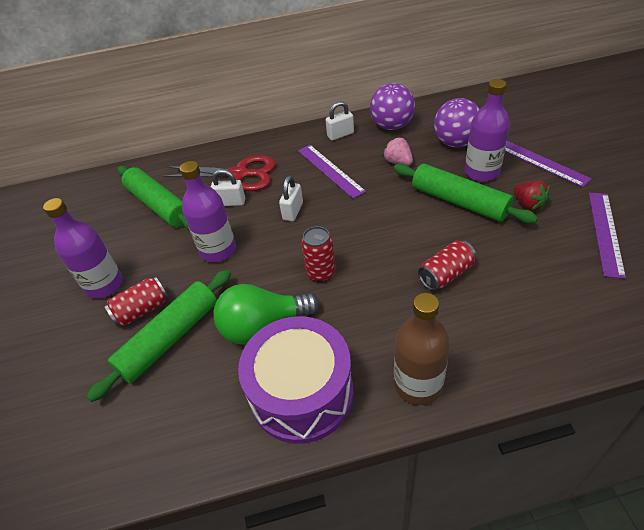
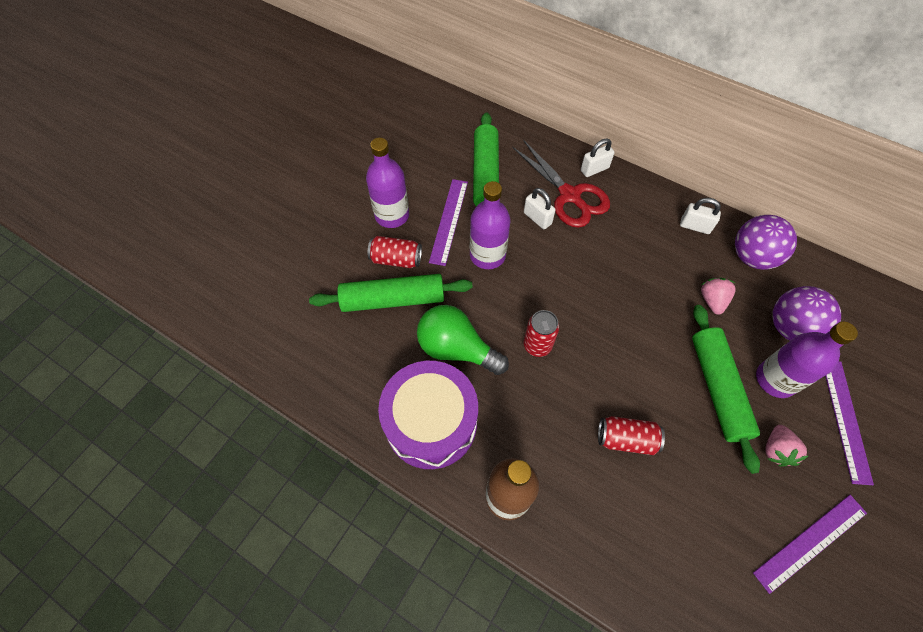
camera: 40 degrees right, 15 degrees up
(293, 211) = (574, 270): white padlock -> white padlock (594, 169)
(330, 170) = (645, 256): purple ruler -> purple ruler (449, 221)
(528, 204) = (776, 450): red strawberry -> pink strawberry

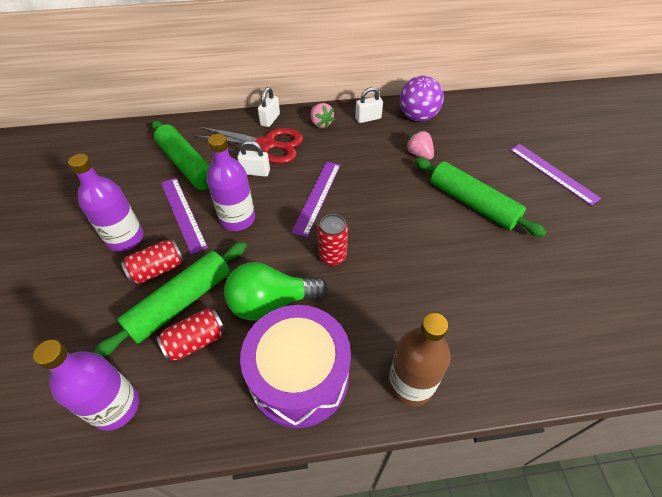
camera: 40 degrees left, 10 degrees down
(626, 439) = (451, 275): red can -> red can (195, 341)
(775, 379) = (497, 176): purple bottle -> purple bottle (116, 407)
(776, 450) = (538, 216): pink strawberry -> pink strawberry (321, 123)
(790, 328) = (476, 142): purple ball -> none
(810, 542) = (607, 255): purple ruler -> purple ruler (317, 197)

